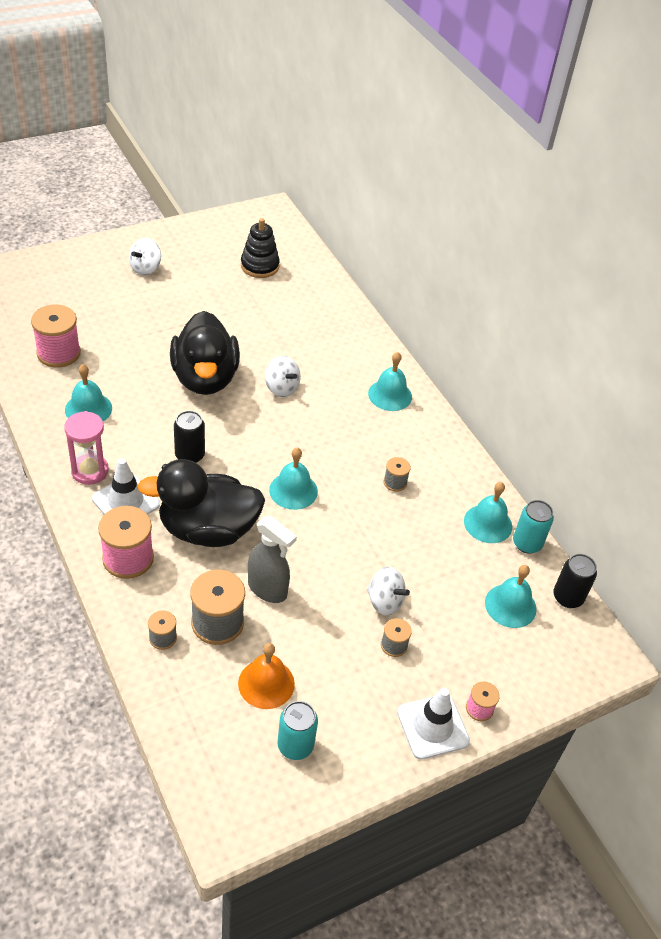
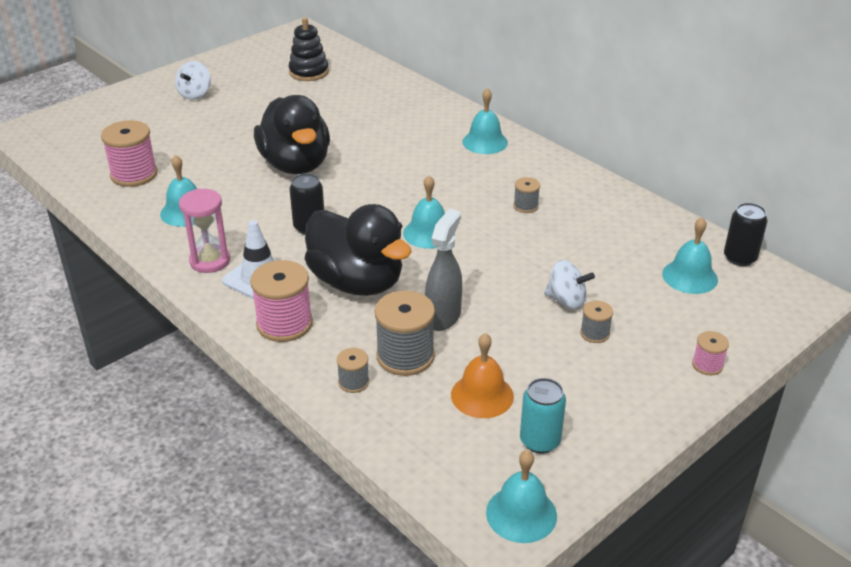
camera: 10 degrees left, 10 degrees down
(207, 530) = (357, 282): black duck -> black duck turned 120 degrees counterclockwise
(267, 589) = (443, 317): grey spray bottle -> grey spray bottle turned 90 degrees counterclockwise
(281, 388) = (376, 157): white spinning top -> none
(432, 726) = (670, 391): white traffic cone -> none
(488, 523) = (632, 218): turquoise bell -> turquoise bell (521, 514)
(527, 543) = (677, 226): turquoise can -> none

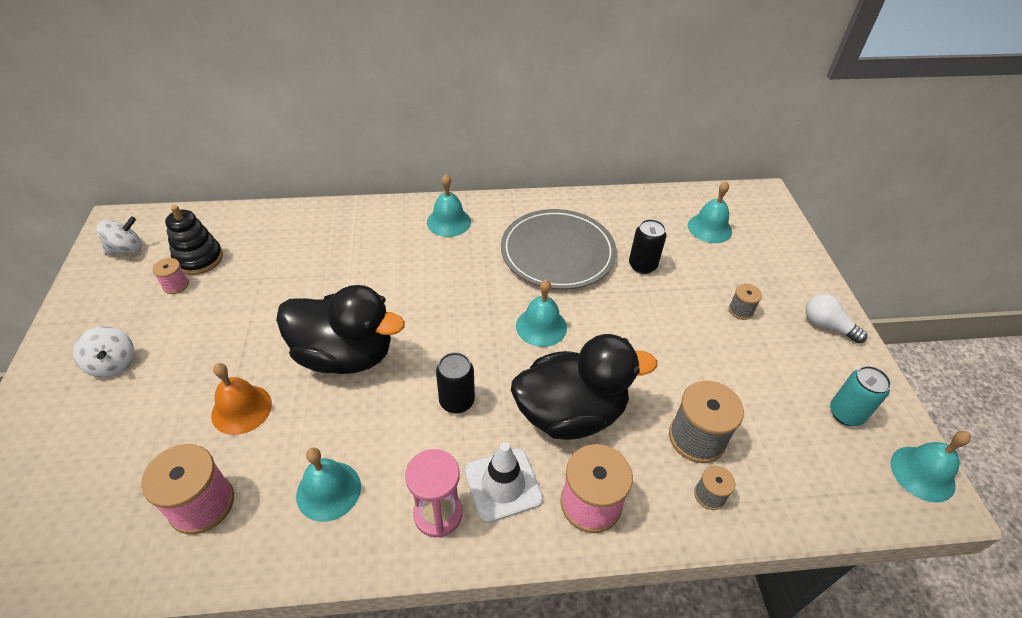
camera: 55 degrees left, 10 degrees up
(443, 317) = (661, 383): grey spray bottle -> none
(482, 395) = (775, 417): orange bell -> orange bell (241, 409)
(525, 206) = (557, 252): grey spool -> grey plate
(566, 300) = (692, 302): white spinning top -> white spinning top (126, 249)
(650, 397) = (827, 326): none -> white light bulb
(707, 365) = (808, 279): pink spool -> pink spool (176, 285)
(739, 258) = (707, 196): black can -> black can (642, 265)

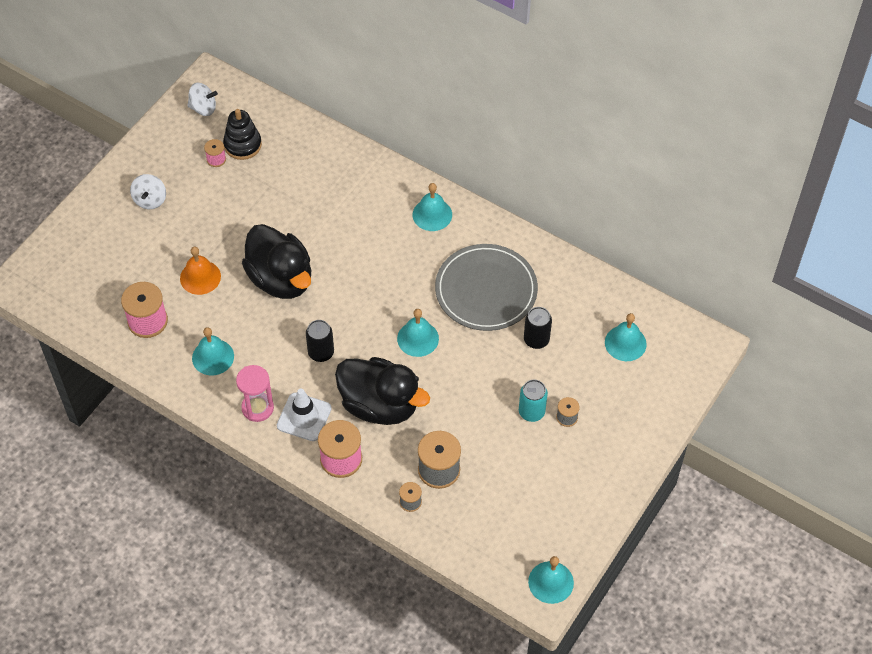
camera: 40 degrees right, 10 degrees up
(827, 326) = (615, 468): white light bulb -> none
(846, 414) = (549, 522): turquoise can -> turquoise can (531, 412)

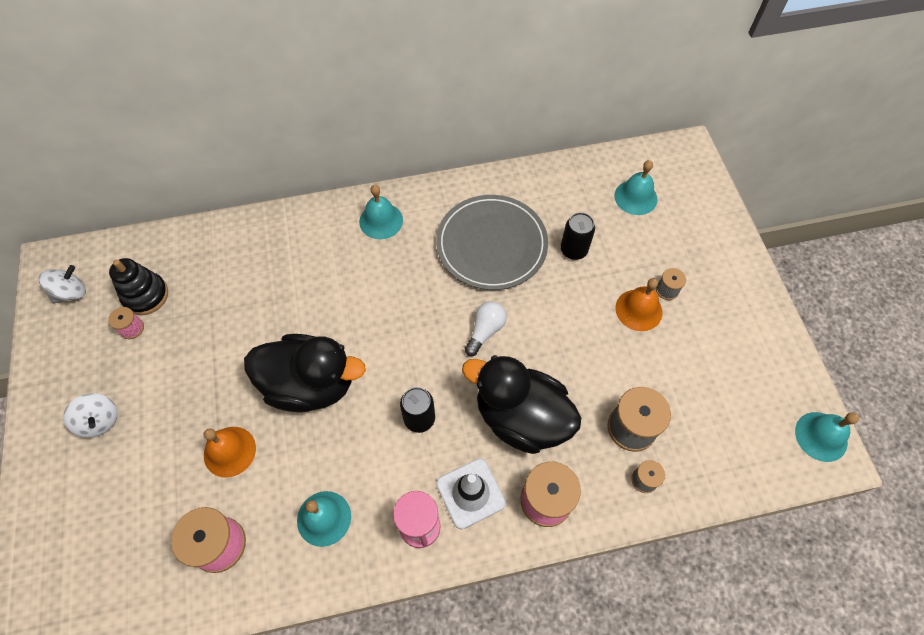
camera: 45 degrees left, 5 degrees up
(380, 405) = (521, 417): black duck -> black duck turned 135 degrees counterclockwise
(418, 338) = (485, 331): turquoise bell -> white light bulb
(531, 412) = (638, 310): turquoise can -> orange bell

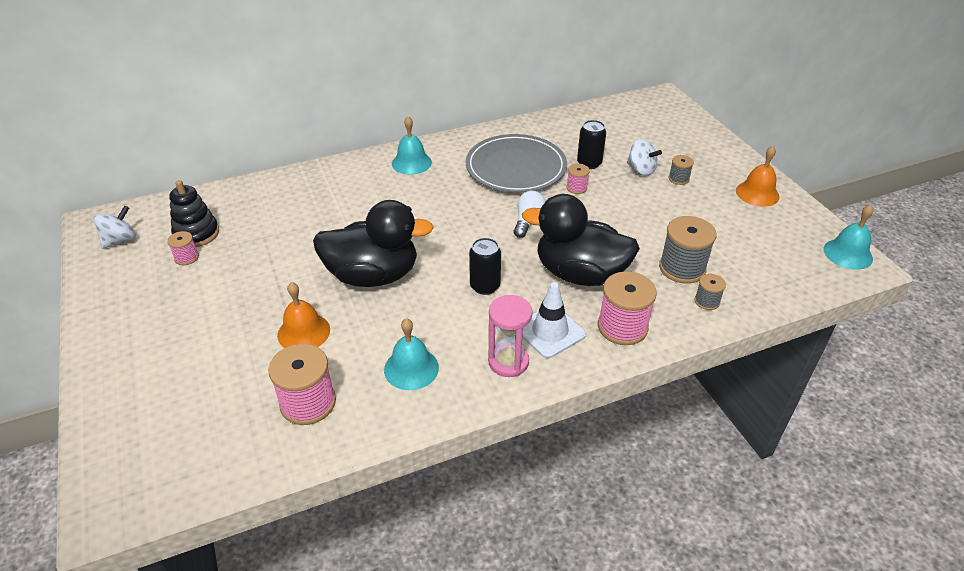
camera: 10 degrees left, 20 degrees down
(100, 421) = (164, 327): white spinning top -> white spinning top (641, 170)
(550, 287) = (576, 188): none -> pink spool
(635, 197) = (630, 127): turquoise bell -> none
(638, 310) = (659, 193): orange bell -> orange bell (757, 193)

